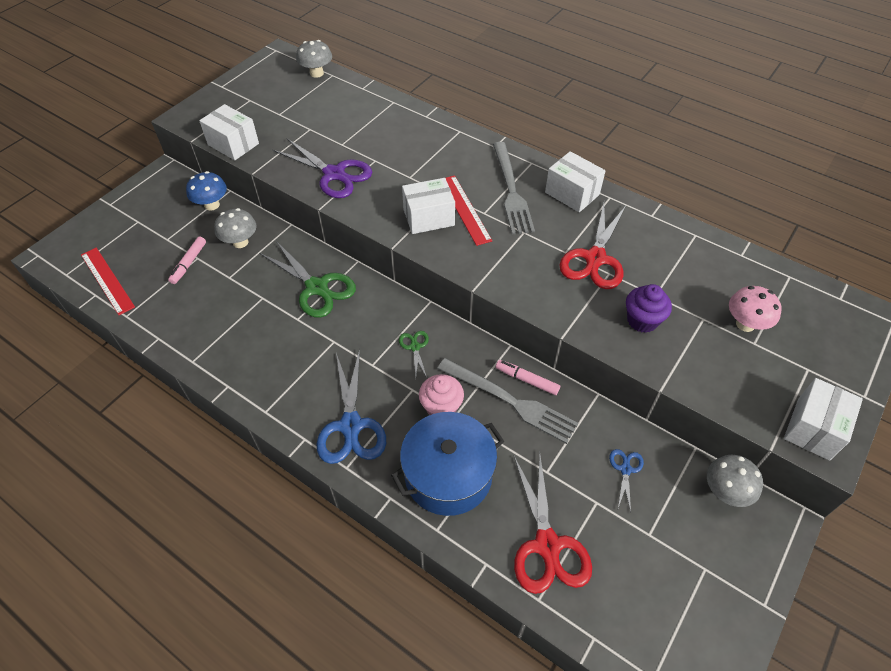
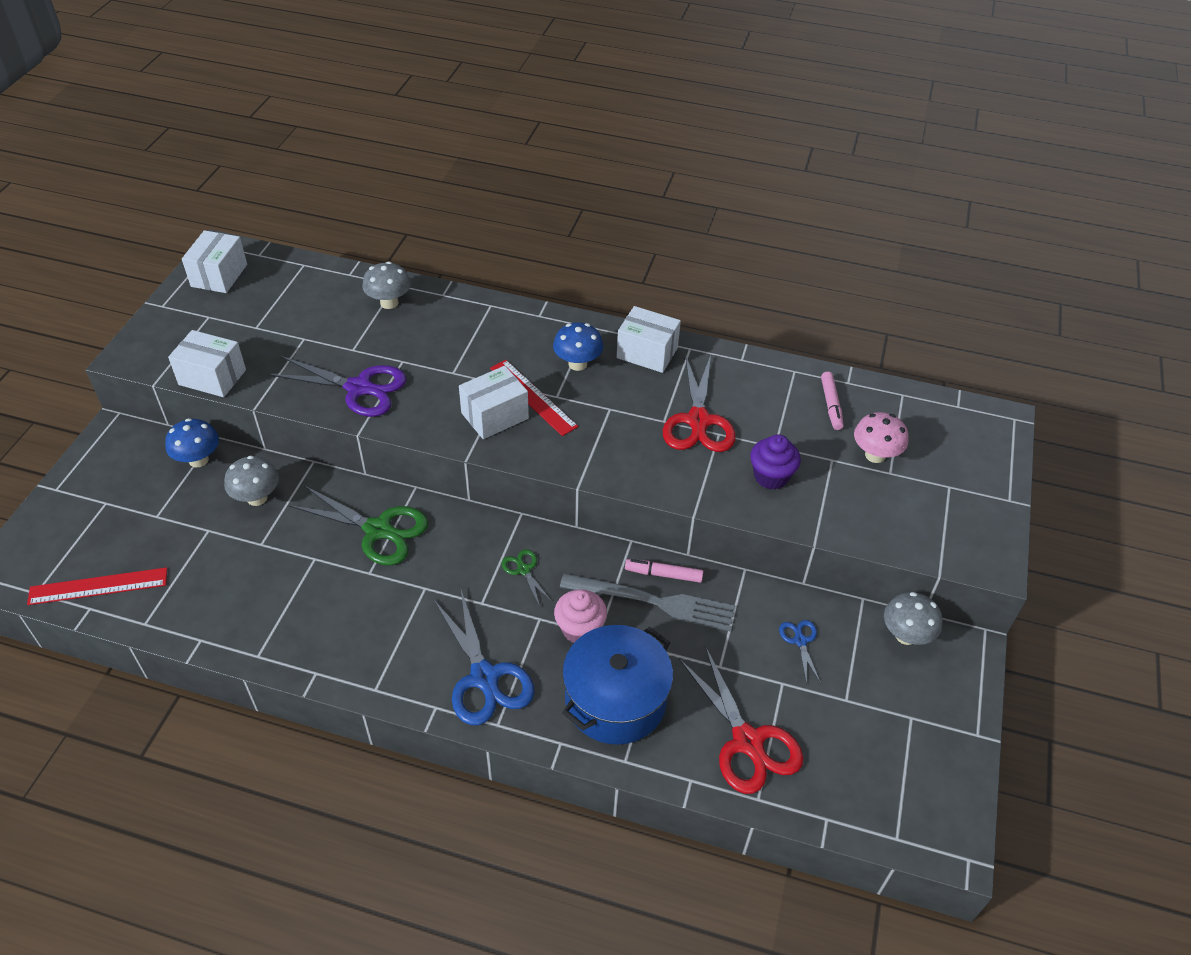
camera: 20 degrees left, 5 degrees down
(107, 280) = (98, 586): red ruler -> red ruler turned 45 degrees counterclockwise
(189, 263) = (200, 539): pink marker -> pink marker (831, 405)
(316, 73) = (282, 266): grey mushroom -> grey mushroom (389, 303)
(511, 190) = (577, 364): grey fork -> blue mushroom
(813, 428) = (972, 545): white box -> white box (219, 275)

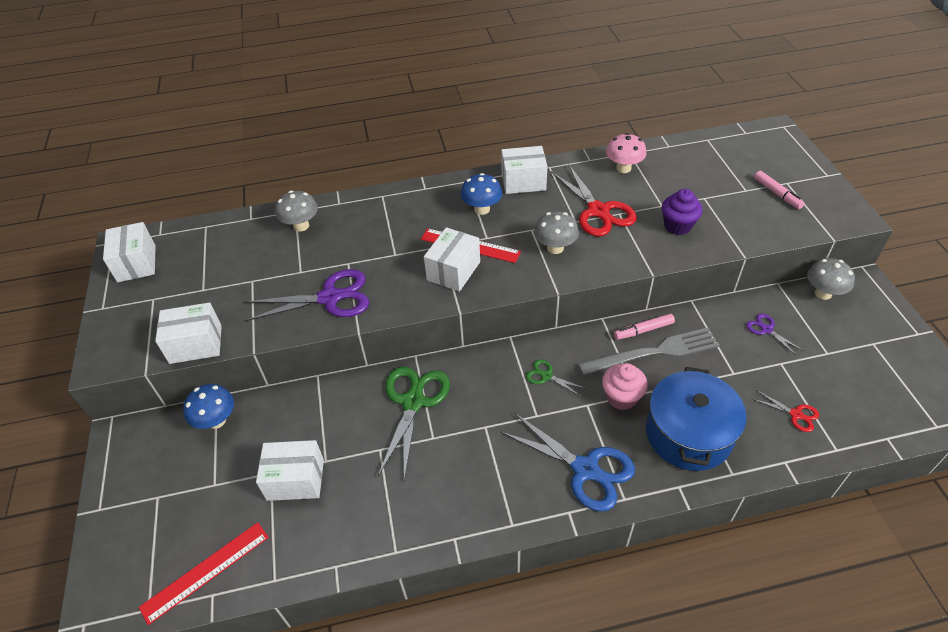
camera: 25 degrees left, 0 degrees up
(224, 547) = (295, 479): none -> white box
(257, 498) = (292, 426): grey mushroom -> grey mushroom (555, 248)
(378, 530) = (413, 402): green scissors -> green scissors turned 75 degrees counterclockwise
(748, 742) = (796, 414): red scissors -> red scissors, size x0.48
(800, 641) = (766, 329): blue scissors -> purple scissors
(831, 405) = (671, 164): pink marker -> pink marker (777, 193)
(875, 455) = (727, 183): pink mushroom -> pink mushroom (623, 168)

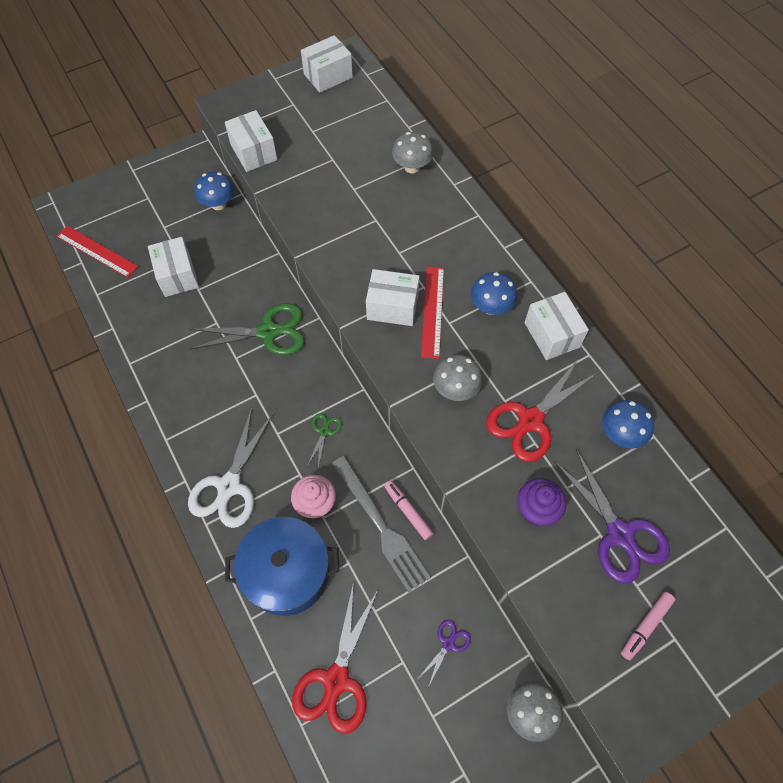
camera: 70 degrees right, 15 degrees up
(330, 297) = (329, 222): purple scissors -> purple scissors (620, 534)
(585, 469) = (229, 486): blue scissors -> white scissors
(623, 168) = (620, 434): pink mushroom -> blue mushroom
(796, 414) = (336, 680): red scissors -> red scissors, size x2.09

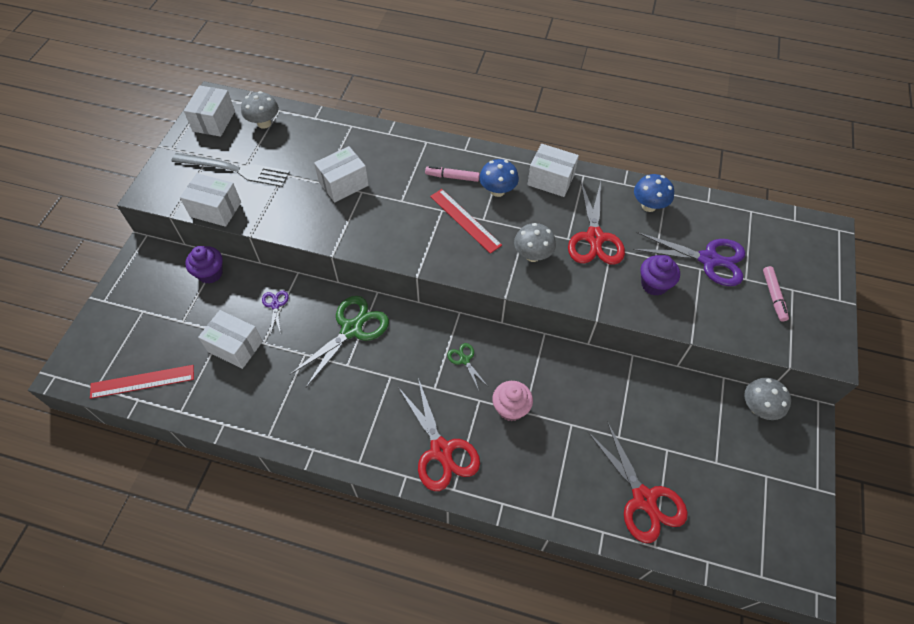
camera: 45 degrees left, 5 degrees down
(218, 204) = (210, 273): blue mushroom -> purple cupcake
(229, 486) = (441, 450): white scissors -> red scissors
(287, 572) = (541, 466): blue pot -> none
(380, 526) = (565, 384): grey fork -> grey fork (234, 170)
(392, 307) = (436, 237): white box -> white box (343, 184)
(408, 511) = (571, 361): pink marker -> pink marker (452, 177)
(412, 167) = (347, 141): grey mushroom -> grey mushroom (264, 123)
(448, 643) = (678, 414): purple scissors -> purple scissors (275, 305)

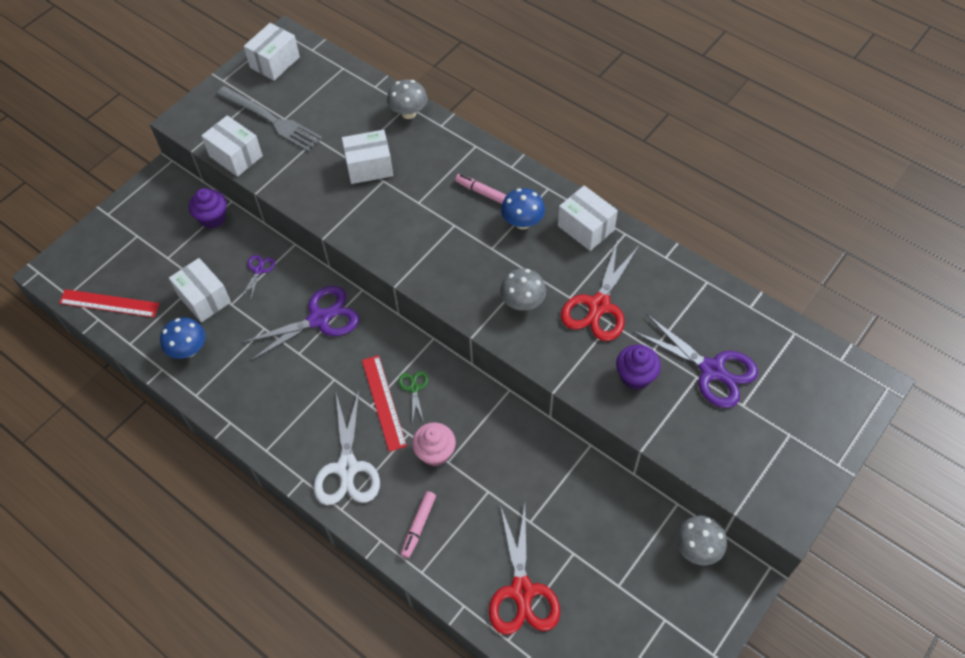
camera: 25 degrees right, 0 degrees up
(264, 123) = (322, 78): grey mushroom -> grey mushroom (408, 113)
(351, 329) = (319, 319): green scissors -> purple scissors
(441, 450) = (347, 468): red scissors -> white scissors
(465, 220) = (472, 243): red ruler -> red ruler (383, 402)
(648, 206) = (678, 290): blue mushroom -> blue mushroom (189, 350)
(773, 296) = (762, 434): pink marker -> pink marker (418, 526)

